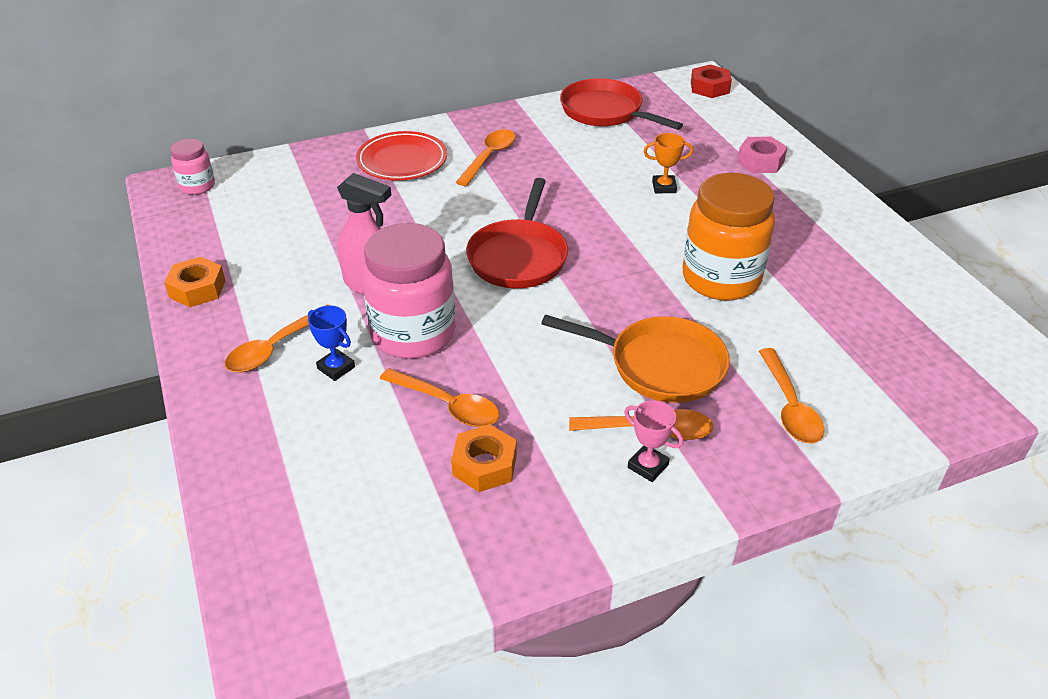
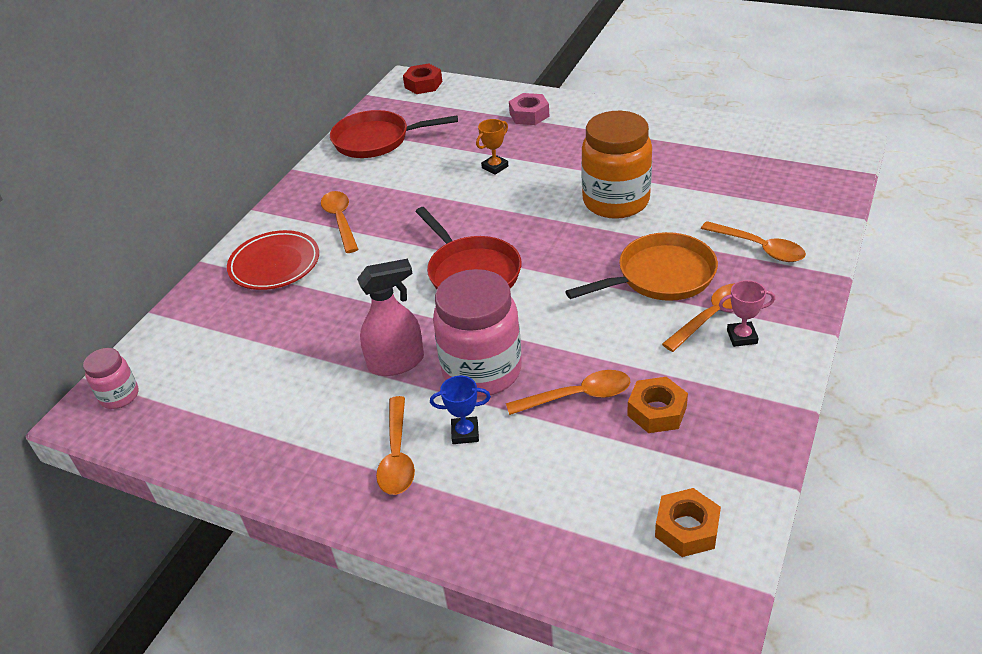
camera: 40 degrees left, 0 degrees up
(197, 289) = (260, 466): orange nut -> orange nut (686, 528)

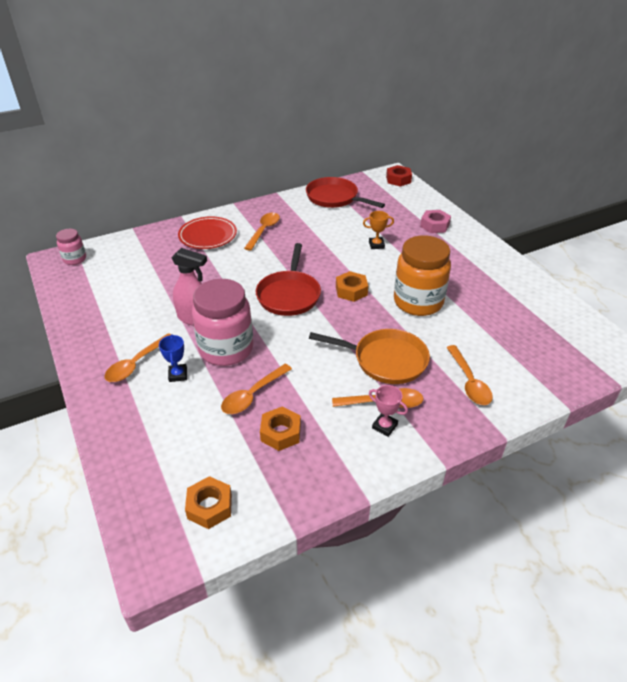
camera: 35 degrees right, 0 degrees up
(465, 433) = (178, 375): blue trophy -> blue trophy turned 45 degrees clockwise
(533, 229) = (351, 291): none -> orange nut
(577, 396) = (253, 395): orange spoon -> orange spoon turned 105 degrees clockwise

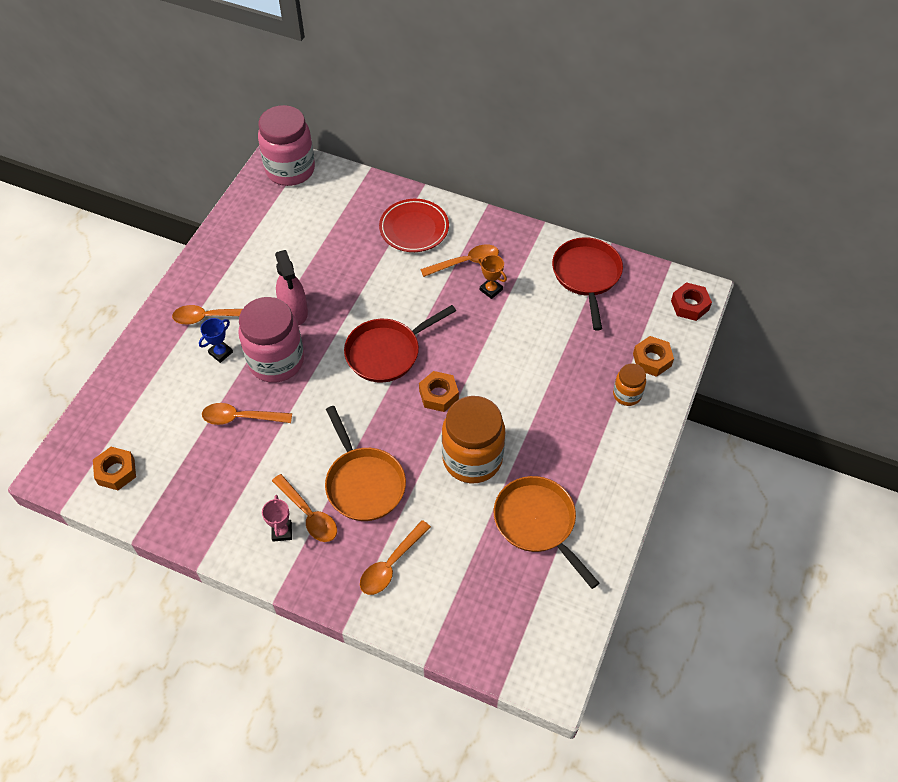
camera: 50 degrees right, 15 degrees up
(75, 259) = (290, 170): pink jar -> pink jar, size x1.99
(280, 433) = (217, 465): orange nut -> orange nut (652, 360)
(376, 245) = (535, 367): orange trophy -> orange trophy (491, 290)
(434, 225) = (627, 394): pink nut -> orange jar
(495, 301) = (538, 523): none -> orange pan

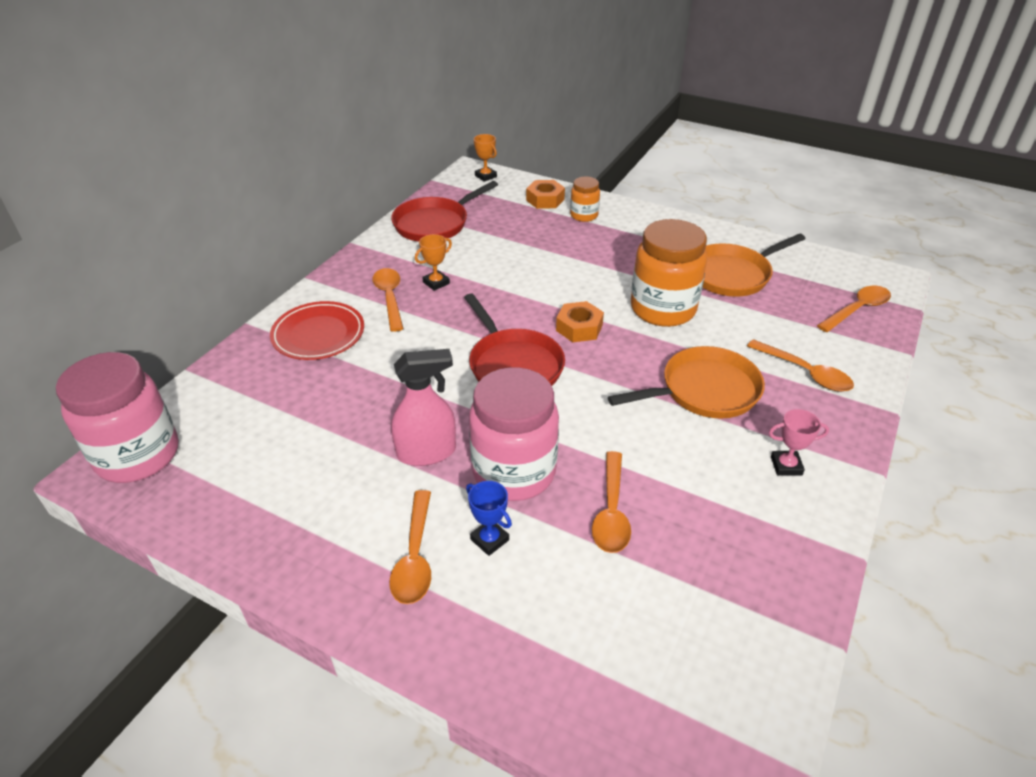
camera: 85 degrees left, 15 degrees down
(116, 471) = (721, 682): orange nut -> none
(309, 514) = (756, 440): orange spoon -> orange spoon (857, 309)
(586, 276) = (435, 223): red pan -> red pan turned 45 degrees counterclockwise
(689, 305) = (485, 176): red nut -> orange trophy

